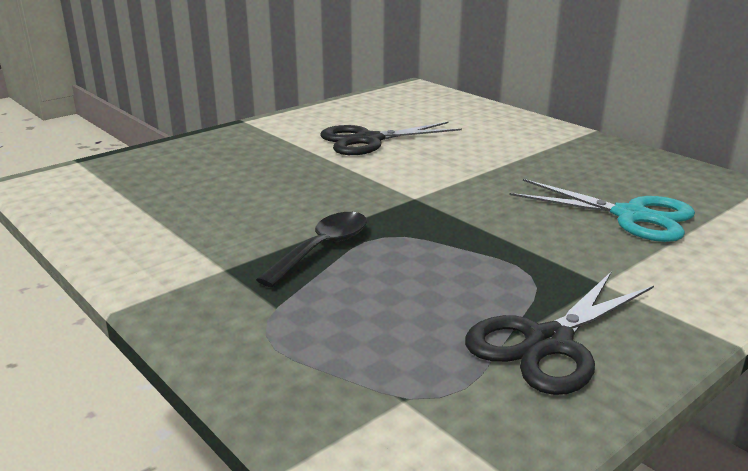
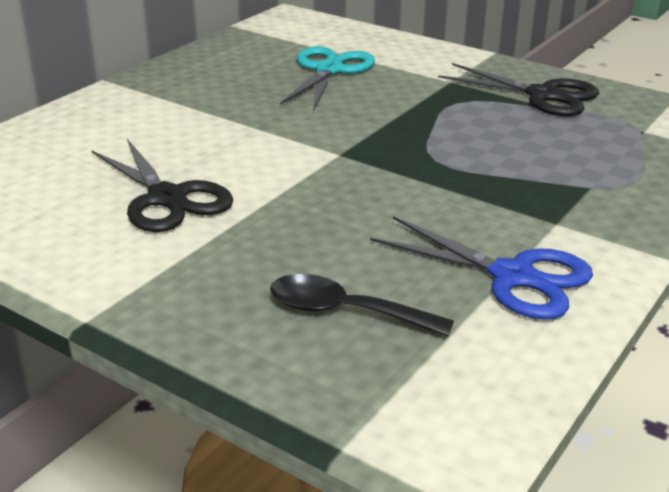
camera: 105 degrees left, 5 degrees up
(166, 231) = (513, 276): none -> blue scissors
(322, 249) = (481, 183): black spoon -> black spoon (346, 312)

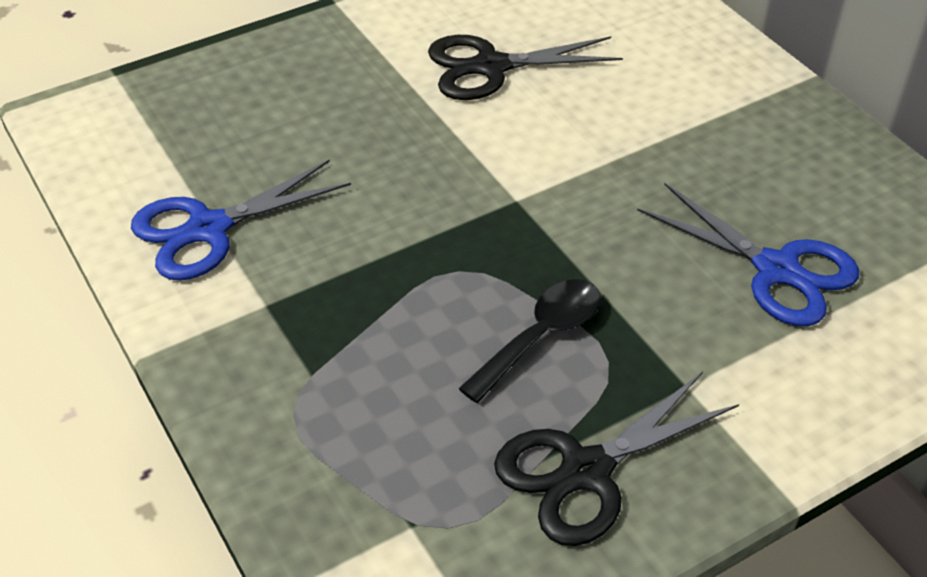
camera: 115 degrees right, 15 degrees up
(329, 70) = (776, 269): turquoise scissors -> blue scissors
(346, 312) = (244, 118): black spoon -> black spoon (540, 337)

